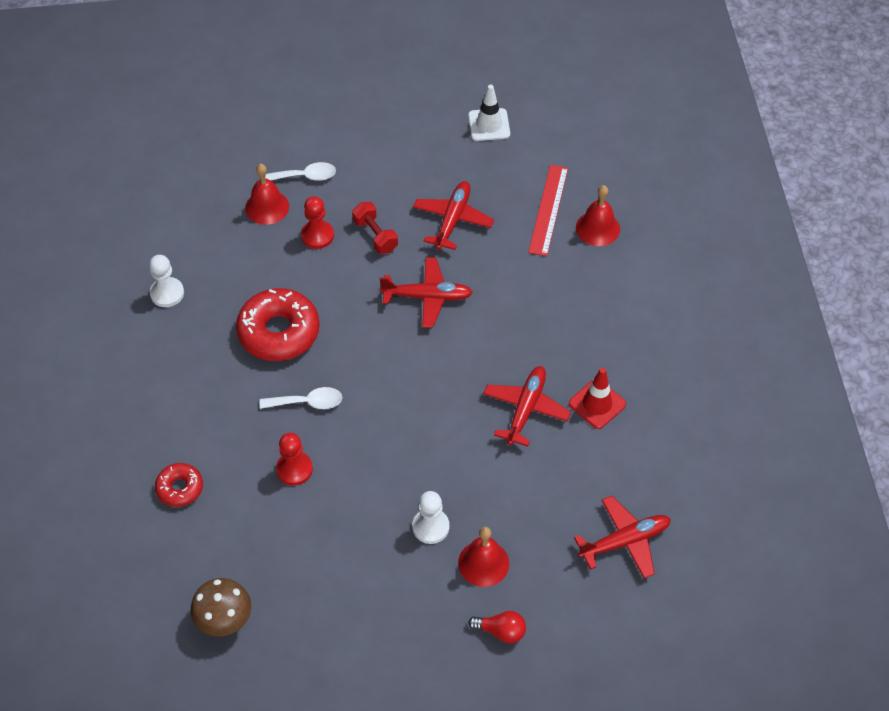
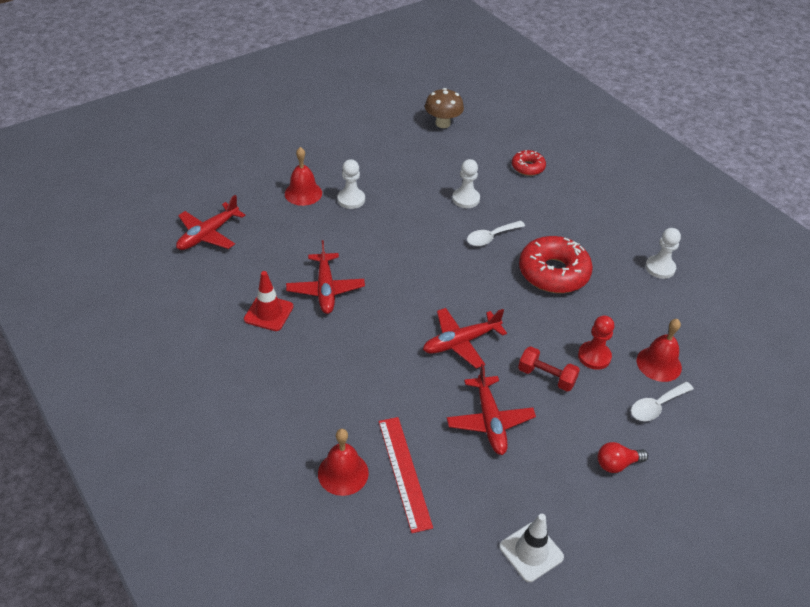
camera: 150 degrees right, 10 degrees down
(294, 469) = (466, 199): red pawn -> white pawn
(501, 631) = (272, 166): red light bulb -> red light bulb (617, 464)

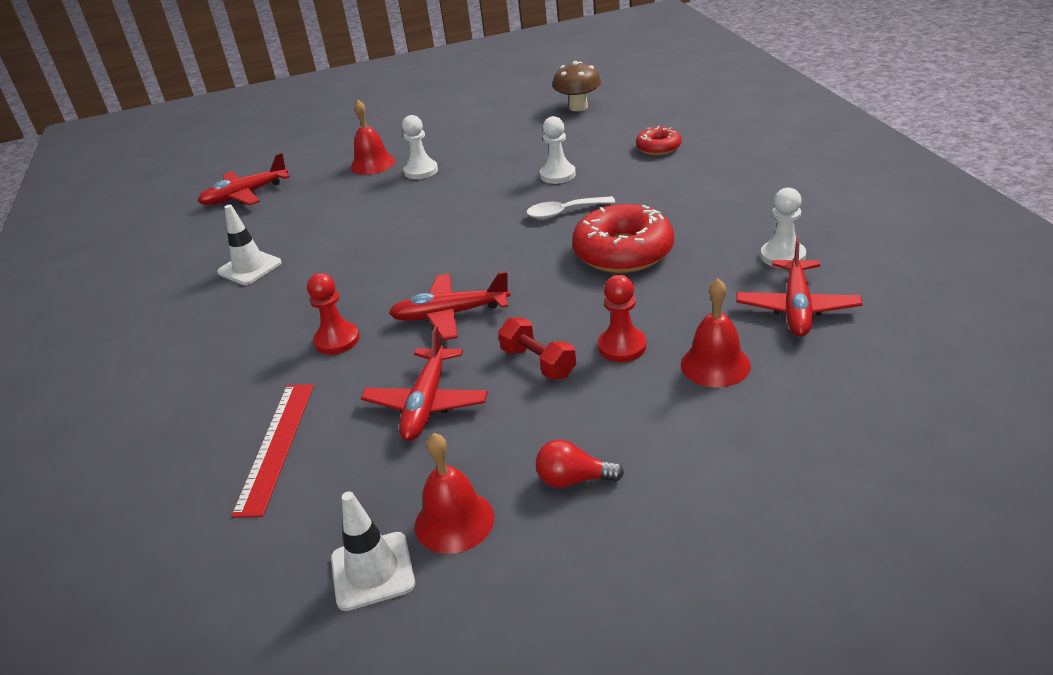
camera: 25 degrees right, 10 degrees down
(268, 313) = (249, 267): red traffic cone -> white traffic cone
(325, 289) = (329, 250): red plane -> red plane (797, 308)
(343, 473) = (203, 436): red bell -> red bell (454, 521)
(389, 375) = (337, 340): none -> red pawn
(656, 406) = (680, 416): white spoon -> none

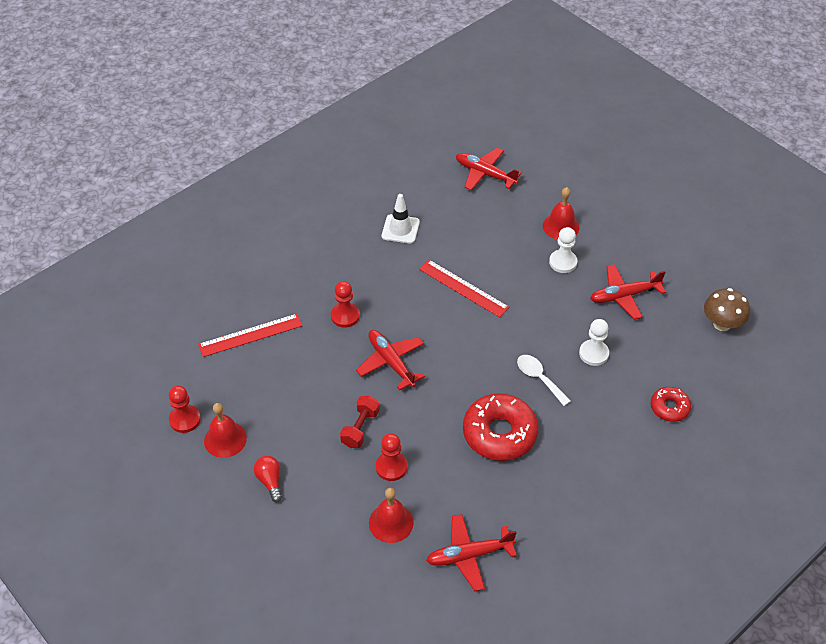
camera: 60 degrees right, 15 degrees up
(372, 571) = (185, 419): white traffic cone -> red pawn
(389, 238) = (463, 288): none -> red ruler
(426, 404) = (305, 388): red plane -> red plane (624, 296)
(783, 256) = (532, 534): white pawn -> none

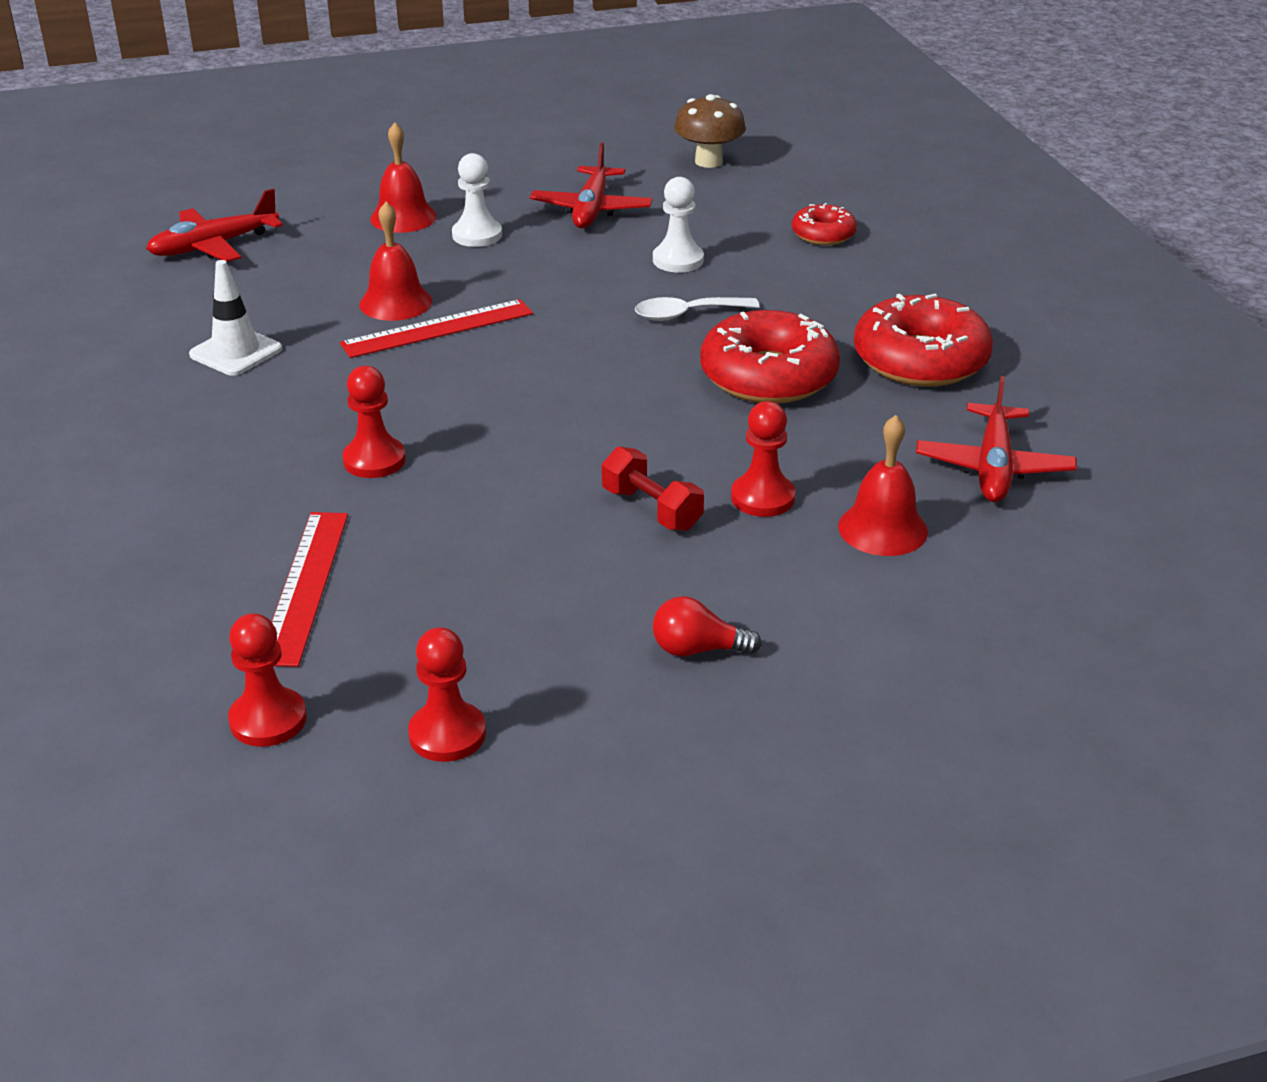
camera: 65 degrees left, 15 degrees down
(170, 363) = (268, 720): none -> red pawn
(225, 439) = (547, 686): red bell -> red bell (395, 302)
(391, 362) = (530, 439): red plane -> none
(556, 494) = (920, 360): none -> red donut

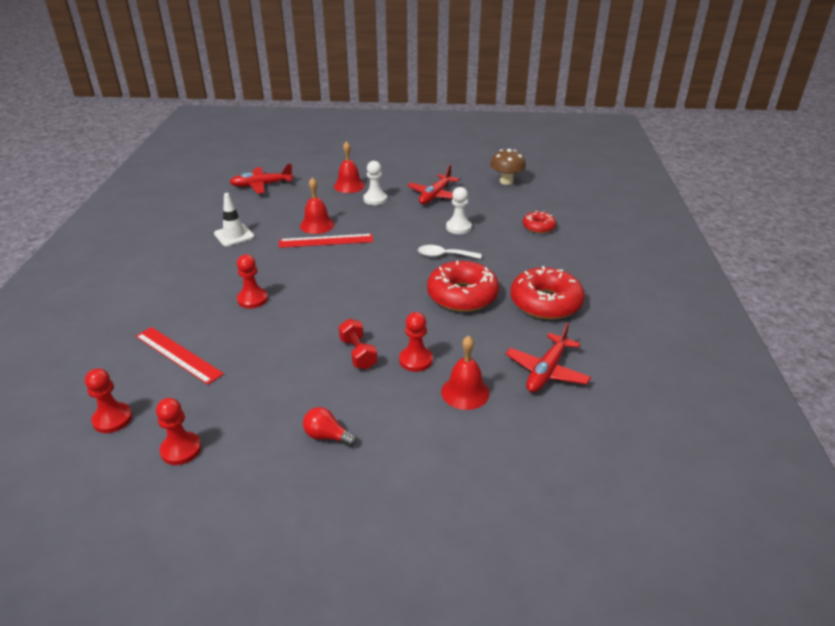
camera: 20 degrees right, 0 degrees up
(304, 586) = (178, 355): red ruler -> red ruler turned 75 degrees counterclockwise

